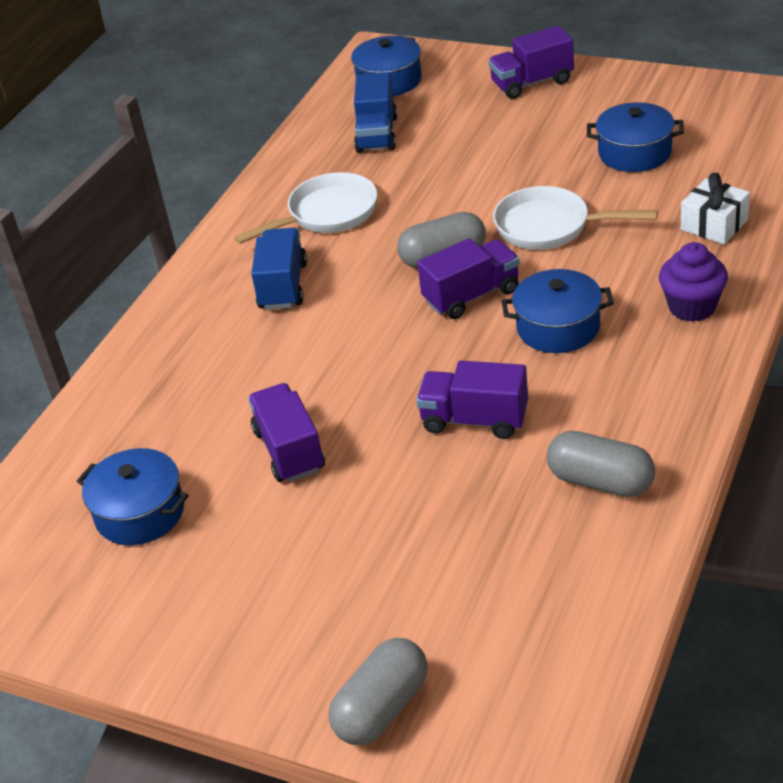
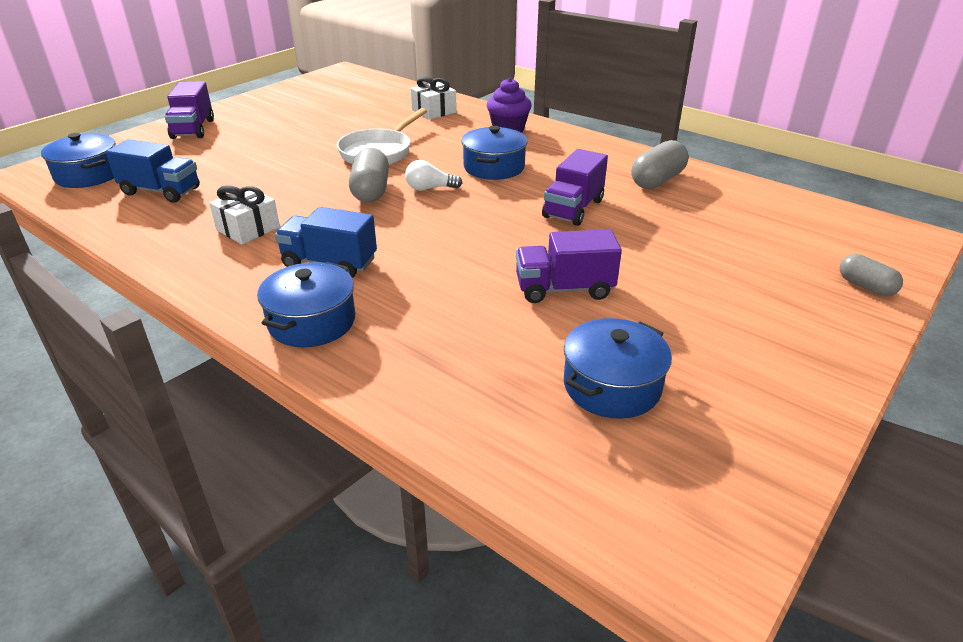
camera: 80 degrees left, 5 degrees down
(327, 214) = (248, 229): white pan -> white gift
(382, 708) = (865, 286): grey capsule -> grey capsule, size x0.63
(471, 296) = (430, 188): purple truck -> white light bulb
(634, 153) = (330, 116): blue pot -> blue pot (312, 322)

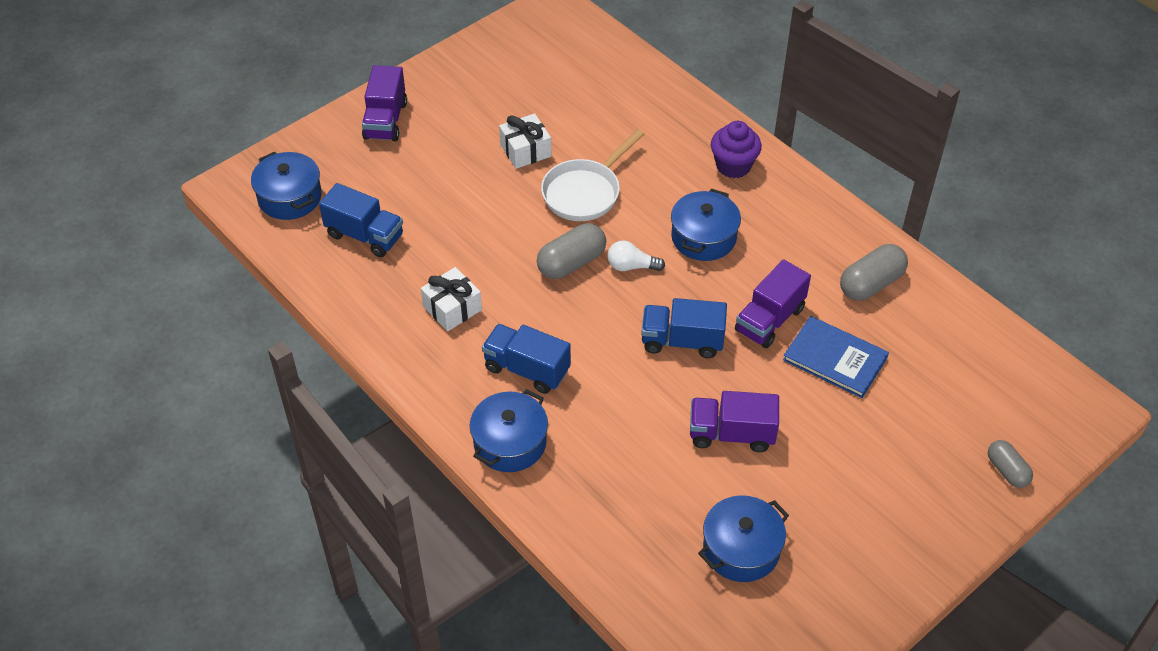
camera: 10 degrees right, 15 degrees up
(371, 191) = (571, 263): grey capsule -> grey capsule turned 45 degrees clockwise
(434, 111) = (655, 115): white gift -> white gift (525, 150)
(491, 229) = (682, 341): none -> blue truck
(647, 227) = (835, 358): none -> blue book

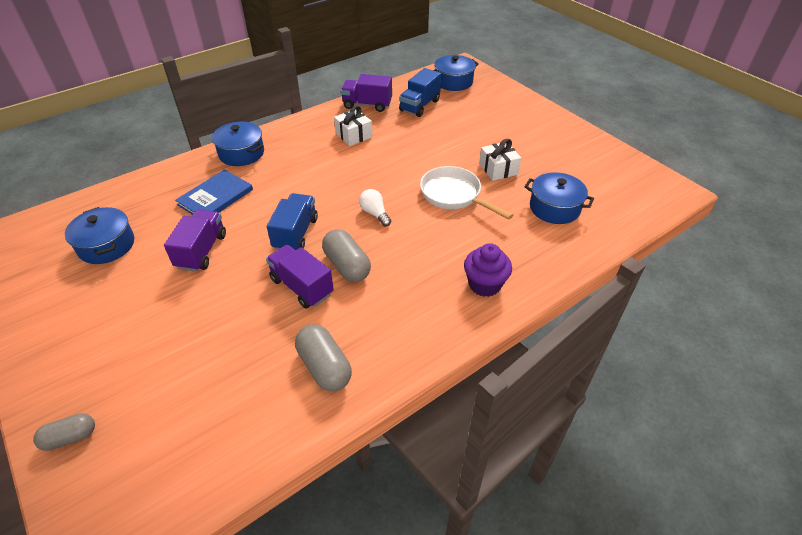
camera: 95 degrees right, 5 degrees down
(385, 120) = (524, 113): purple truck -> purple truck (367, 105)
(527, 369) = (295, 162): blue truck -> none
(571, 263) = (383, 185): grey capsule -> grey capsule (347, 266)
(631, 266) = (375, 213): white light bulb -> white light bulb turned 45 degrees counterclockwise
(703, 237) = (399, 256): blue pot -> blue pot (554, 208)
(835, 358) = (247, 324): blue book -> blue book (215, 197)

